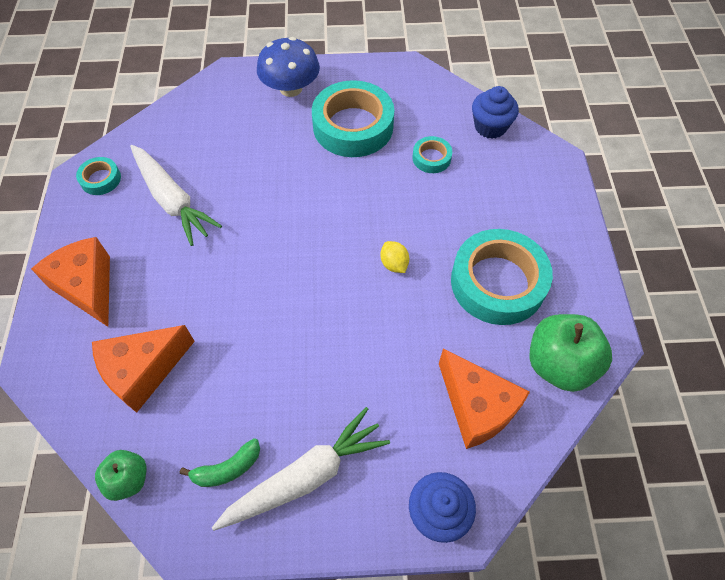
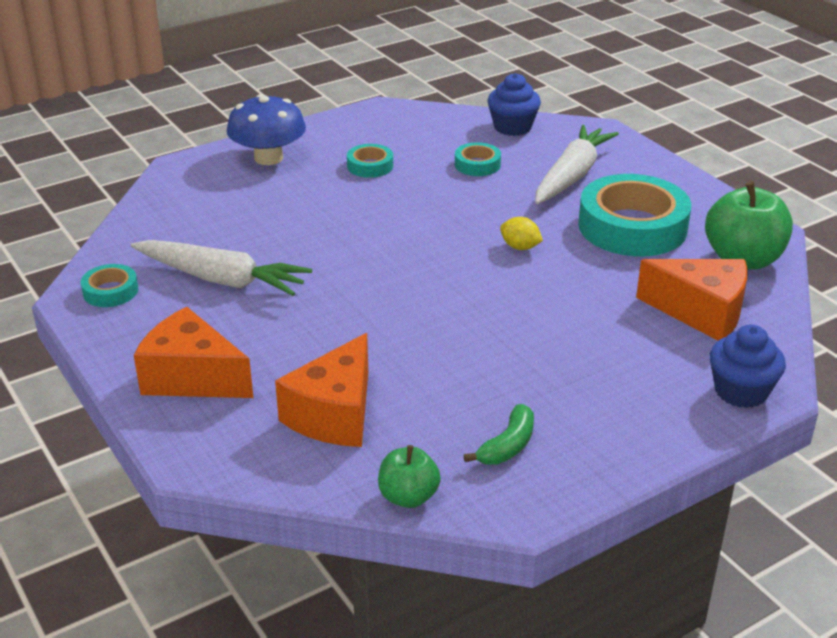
camera: 30 degrees left, 25 degrees down
(305, 476) = (592, 419): white carrot -> white carrot (571, 176)
(353, 126) = (370, 166): turquoise tape -> turquoise tape, size x0.46

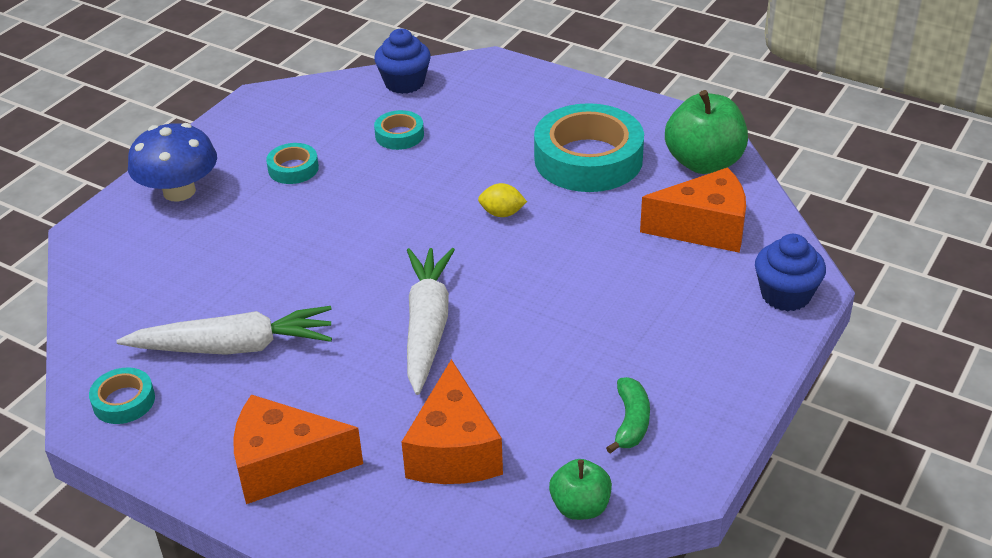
camera: 25 degrees left, 5 degrees up
(571, 176) = (497, 121): white carrot -> white carrot (427, 327)

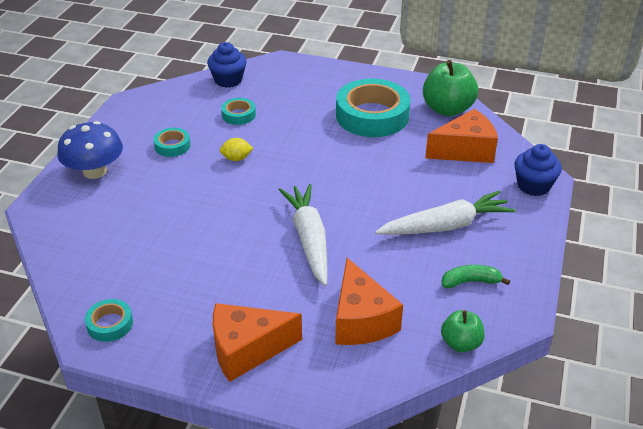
camera: 15 degrees left, 0 degrees up
(233, 347) = (177, 273): white carrot -> white carrot (446, 226)
(502, 213) = (329, 158): yellow lemon -> yellow lemon (236, 158)
(631, 422) = (470, 282): green banana -> green banana turned 90 degrees counterclockwise

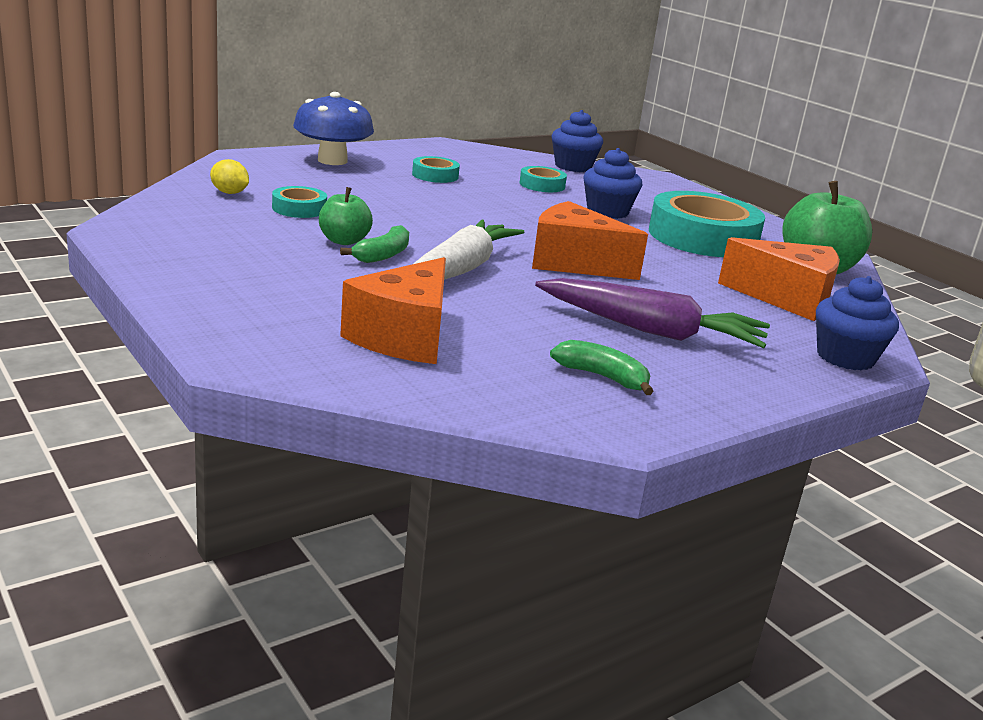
camera: 35 degrees right, 15 degrees down
(110, 324) = (157, 228): turquoise tape -> turquoise tape (299, 208)
(236, 158) = (485, 203): yellow lemon -> yellow lemon (229, 193)
(247, 350) = (242, 296): orange cheese -> orange cheese (574, 263)
(258, 254) = (383, 255): none -> green banana
(303, 121) = (607, 211): none -> blue cupcake
(446, 226) = (650, 330): white carrot -> purple carrot
(461, 343) = (493, 408): green apple -> green apple (344, 241)

